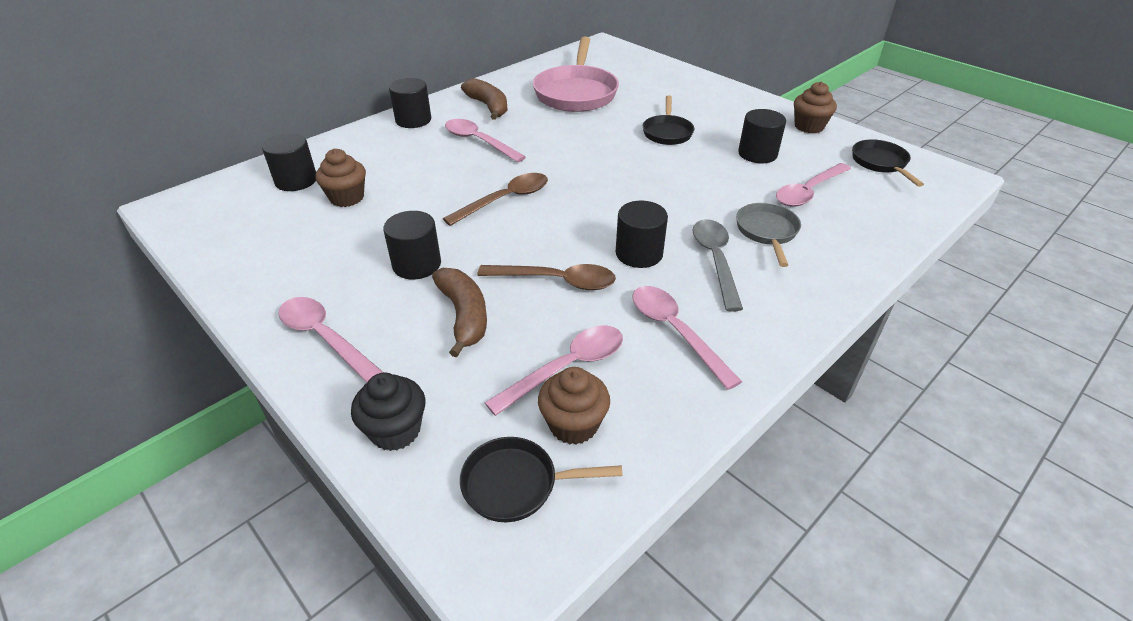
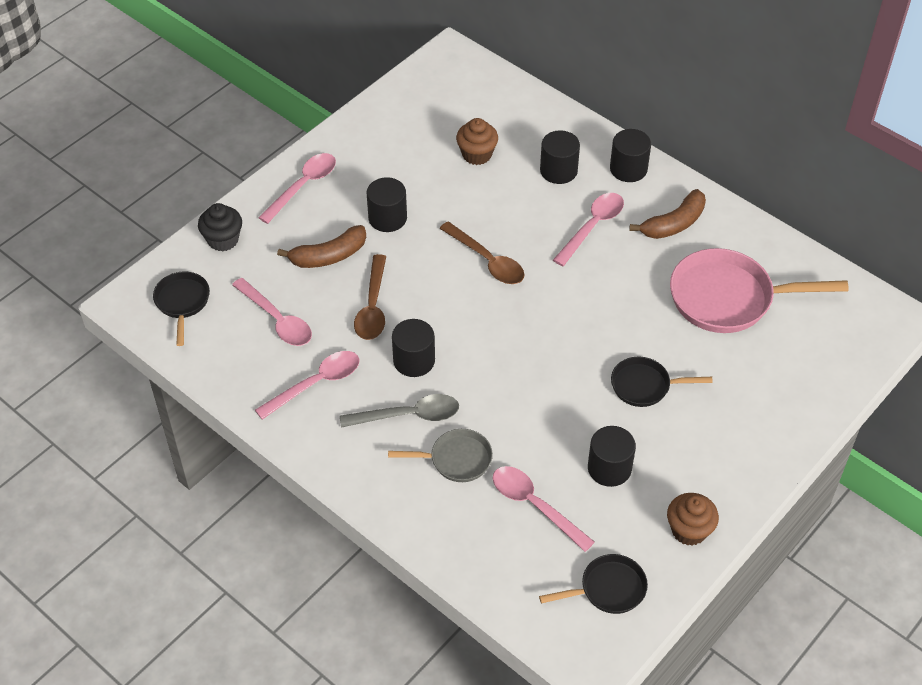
camera: 85 degrees right, 10 degrees up
(296, 180) = (499, 115): black cylinder -> black cylinder (558, 170)
(573, 425) = (226, 327): brown cupcake -> none

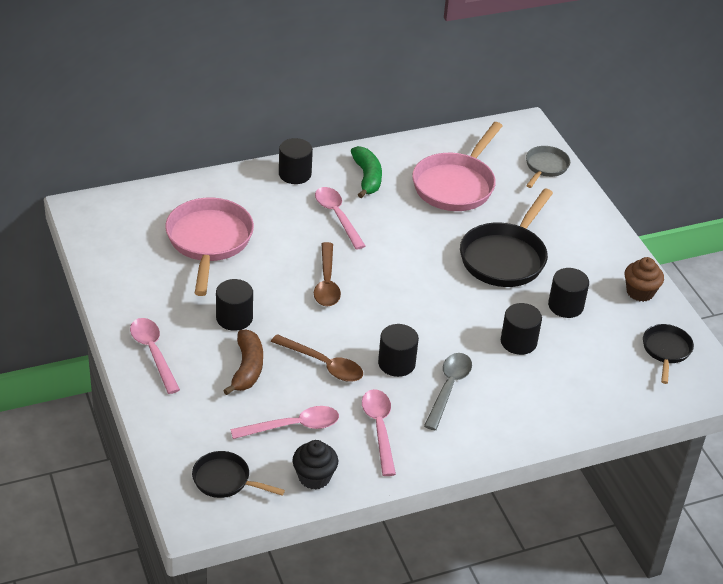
camera: 65 degrees left, 10 degrees down
(223, 240) = (172, 427): black cupcake -> black cupcake (314, 477)
(456, 459) = (508, 379): grey pan -> grey pan (545, 167)
(477, 154) = (209, 241): brown cupcake -> pink pan
(487, 261) = (326, 283): brown spoon -> brown spoon turned 105 degrees clockwise
(534, 505) = (574, 356): pink spoon -> none
(558, 170) = (265, 208): black cylinder -> black cylinder (518, 342)
(644, 386) = (505, 257): black pan -> black pan, size x1.82
(674, 224) = (367, 177): brown banana -> green banana

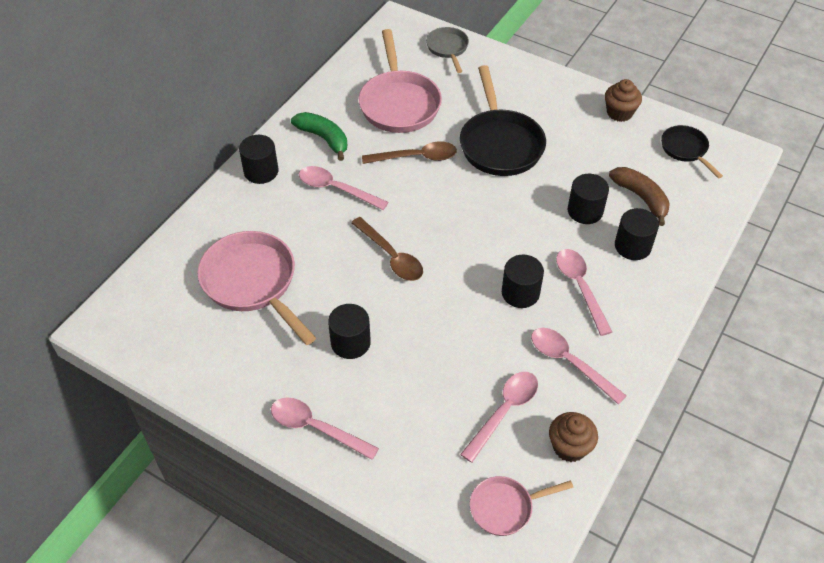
camera: 35 degrees left, 10 degrees up
(225, 480) = (505, 508): black pan -> pink pan
(247, 368) = (411, 383): brown banana -> brown banana (641, 198)
(314, 477) = (569, 447): black cupcake -> brown cupcake
(323, 364) = (467, 335): brown spoon -> brown spoon (416, 157)
(449, 388) = (580, 287): grey spoon -> pink spoon
(565, 306) = (584, 157): black cylinder -> black cylinder (632, 246)

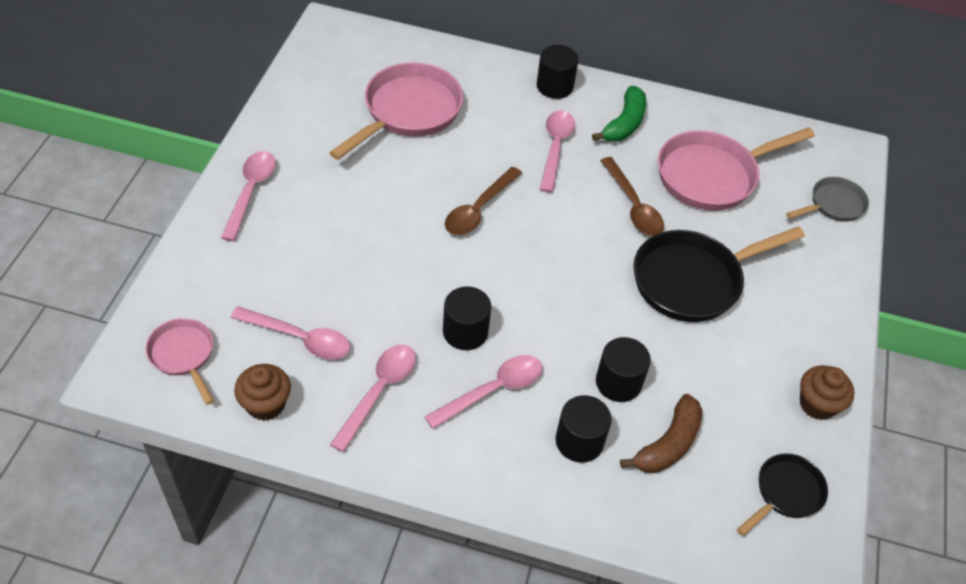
camera: 70 degrees right, 0 degrees up
(350, 342) = (356, 198): black cylinder -> none

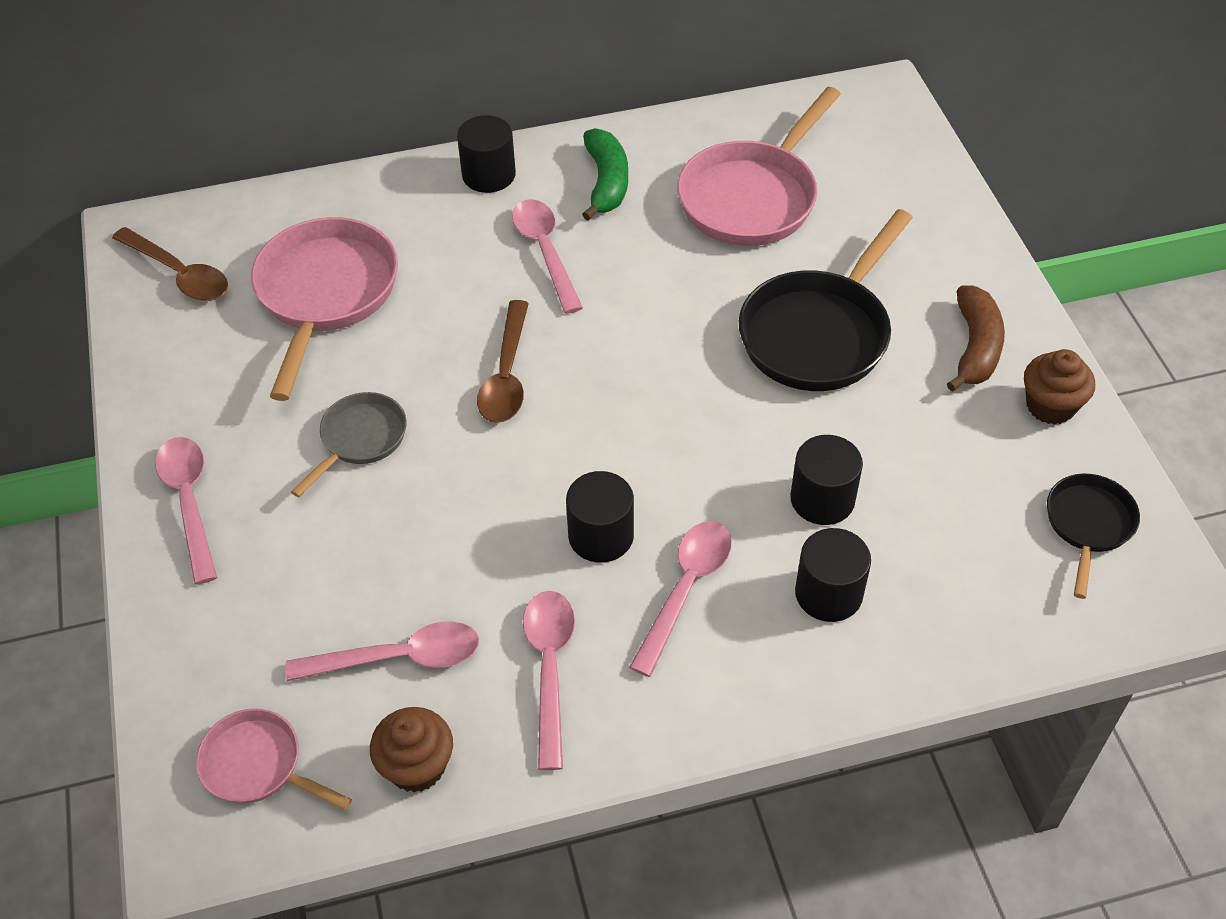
camera: 25 degrees left, 0 degrees up
(633, 206) = (688, 278): brown spoon -> brown spoon (180, 274)
(668, 444) = (928, 540): brown banana -> brown banana (975, 347)
(833, 205) = (908, 167): grey pan -> grey pan (360, 439)

